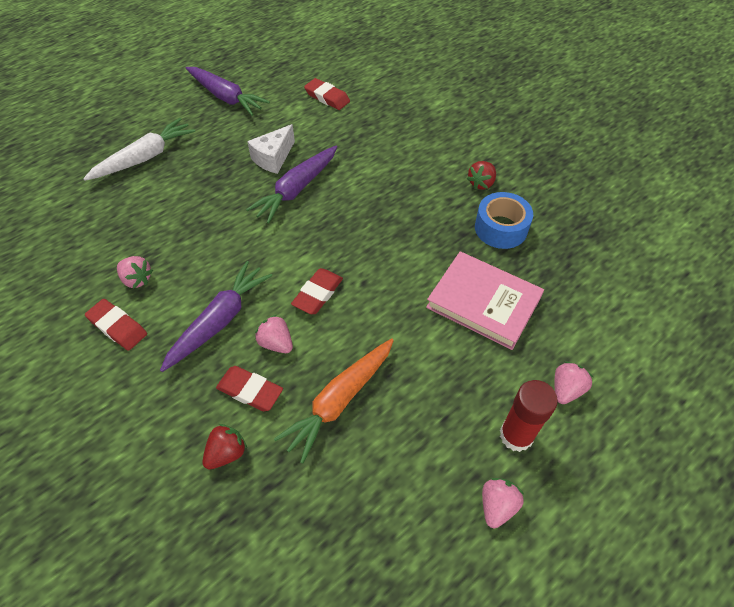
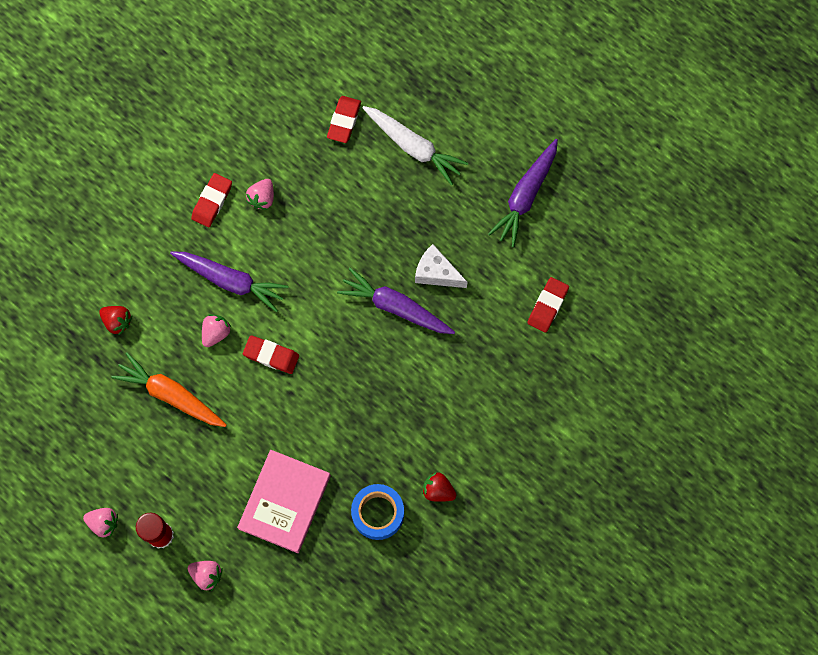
camera: 80 degrees right, 20 degrees up
(250, 391) = (169, 324): red eraser -> red eraser (344, 121)

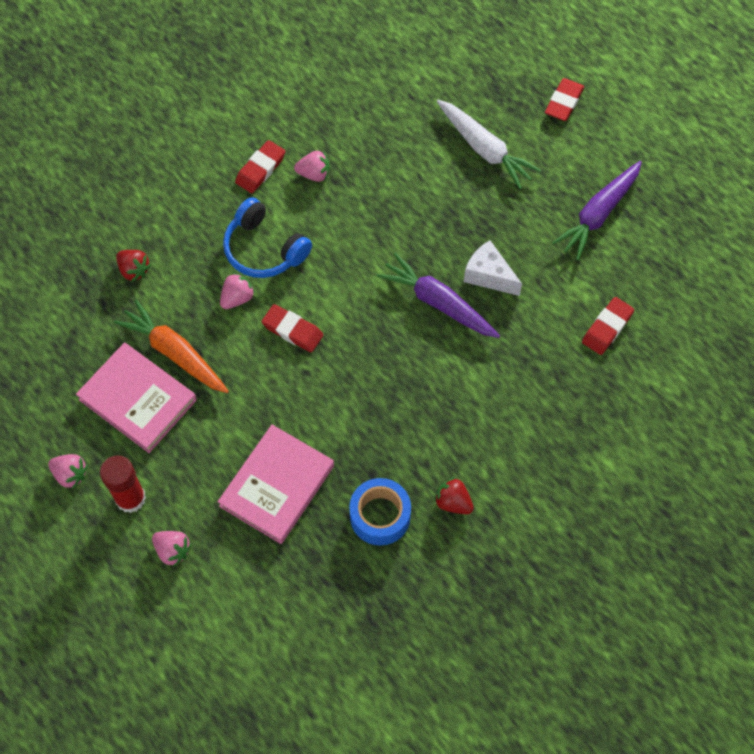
camera: 10 degrees right, 10 degrees down
(147, 444) = (138, 399): none -> pink book
(231, 281) = (264, 249): purple carrot -> blue headphones
(262, 198) = (314, 174): pink strawberry -> pink strawberry turned 120 degrees counterclockwise
(344, 121) = (415, 114): red eraser -> red eraser (563, 102)

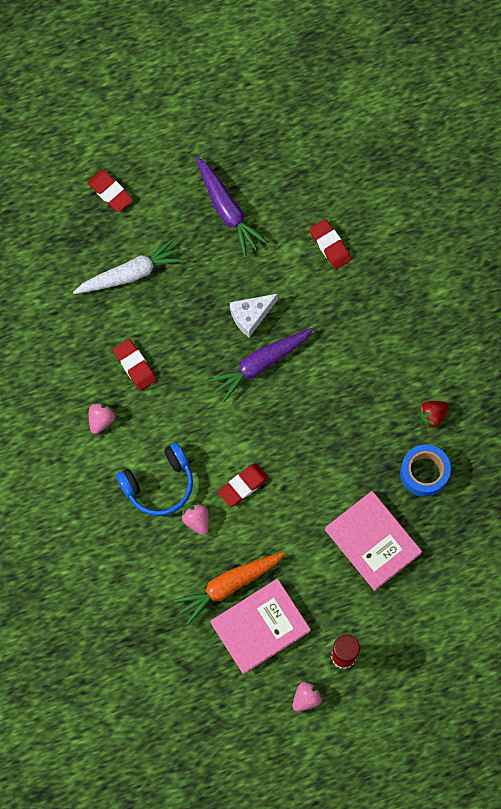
camera: 70 degrees left, 10 degrees up
(134, 270) = (138, 596): red strawberry -> none
(173, 550) = (398, 636): pink strawberry -> none
(260, 169) = (79, 462): red eraser -> red eraser (135, 365)

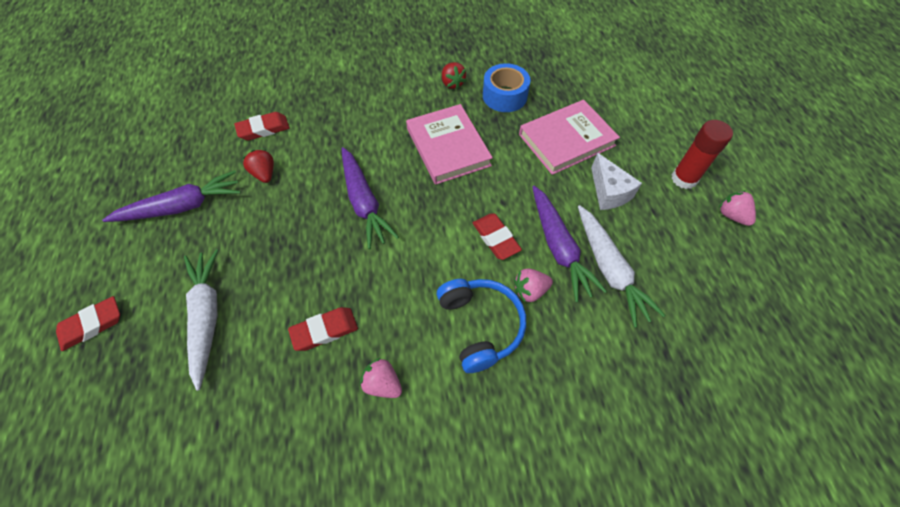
camera: 80 degrees left, 15 degrees down
(228, 586) = (609, 269): orange carrot -> white carrot
(243, 541) = (559, 248): none -> purple carrot
(251, 316) = (308, 203): white cheese -> white cheese (608, 192)
(260, 627) = (656, 246): pink book -> pink book (448, 147)
(276, 266) = (264, 174): none -> red strawberry

